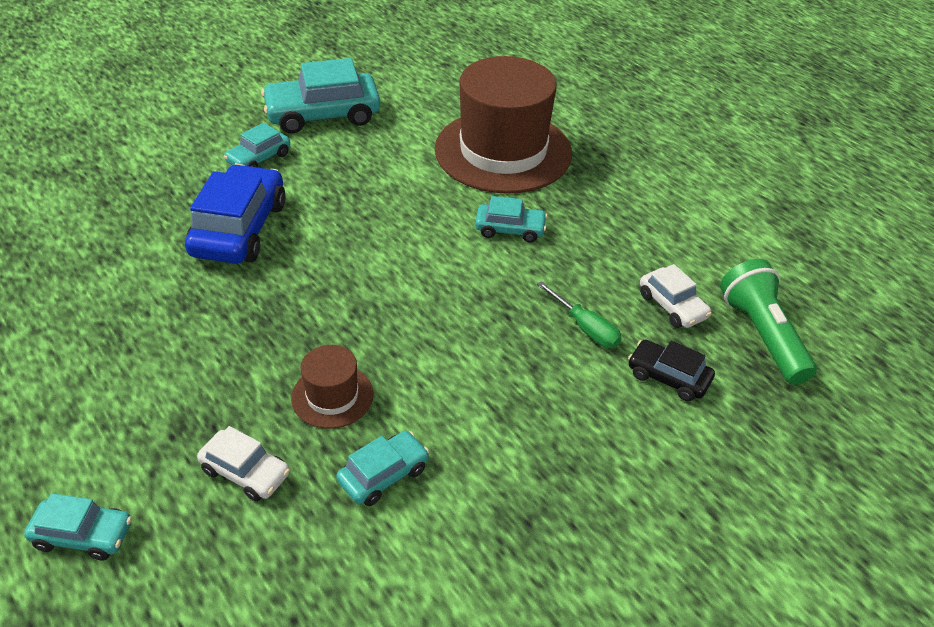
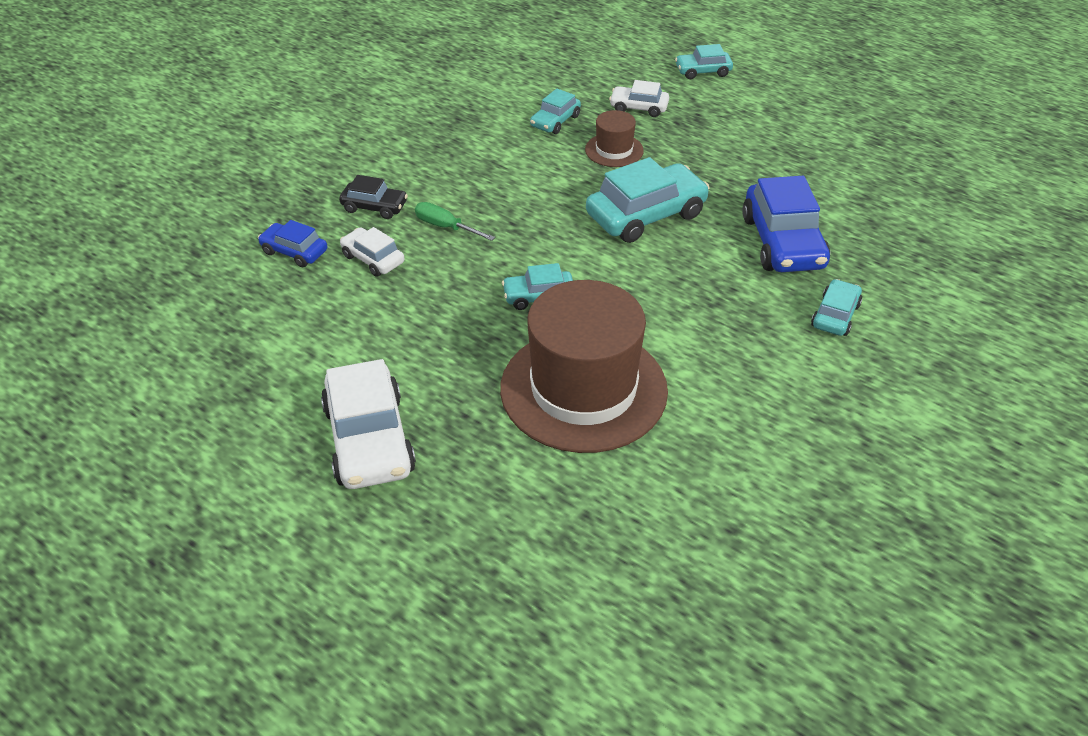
camera: 165 degrees right, 0 degrees up
(323, 115) = (820, 390): turquoise car -> turquoise car (646, 215)
(680, 153) = (369, 440): none -> white car
(762, 335) = (294, 251): green flashlight -> blue car

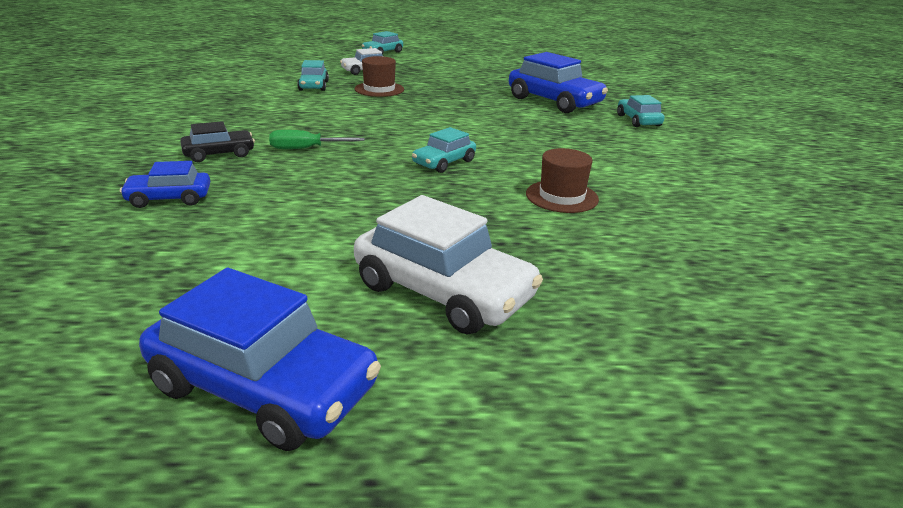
camera: 40 degrees left, 15 degrees down
(200, 454) = (263, 387): none -> blue car
(373, 259) = (263, 181): white car -> none
(583, 389) = (561, 196): brown hat -> brown hat, size x0.45
(646, 215) = (451, 110): turquoise car -> none

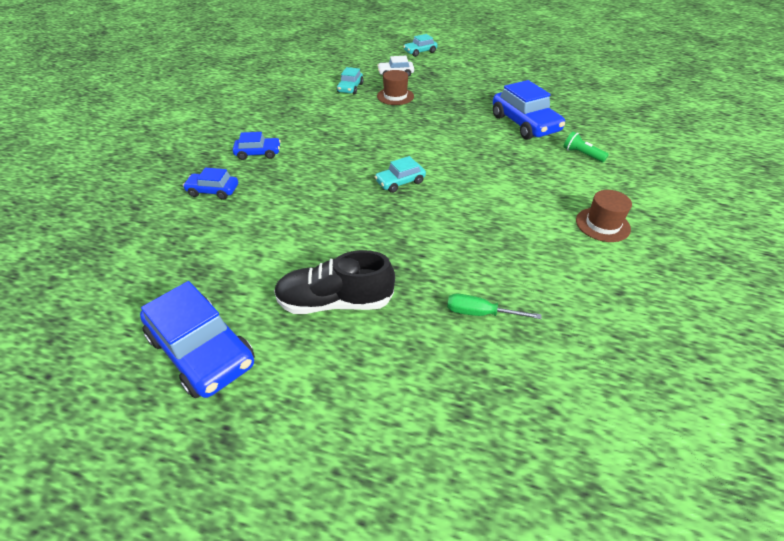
camera: 20 degrees right, 15 degrees up
(219, 154) = (258, 153): black car -> blue car
(305, 149) = (314, 155): green screwdriver -> green screwdriver (480, 313)
(443, 292) = (335, 302): white car -> black shoe
(561, 196) = (465, 230): brown hat -> brown hat (602, 224)
(638, 120) = (582, 154): turquoise car -> green flashlight

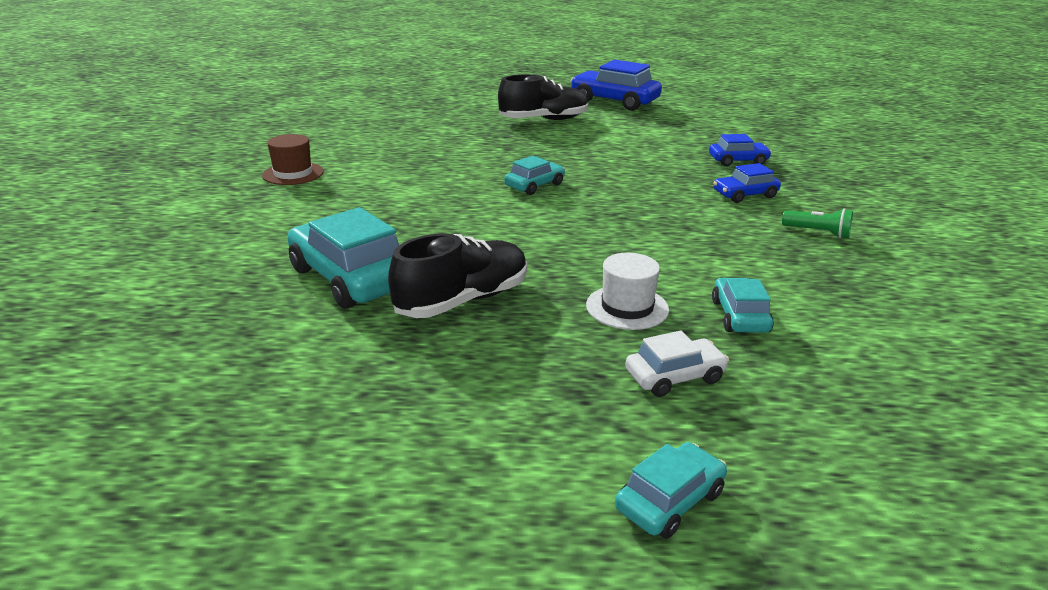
camera: 165 degrees right, 15 degrees down
(395, 96) = (627, 307): brown hat -> white hat
(468, 107) = (463, 300): none -> black shoe
(480, 313) = (429, 124): green screwdriver -> none
(524, 124) = (351, 278): blue car -> turquoise car
(582, 154) = (270, 239): green flashlight -> green flashlight (818, 232)

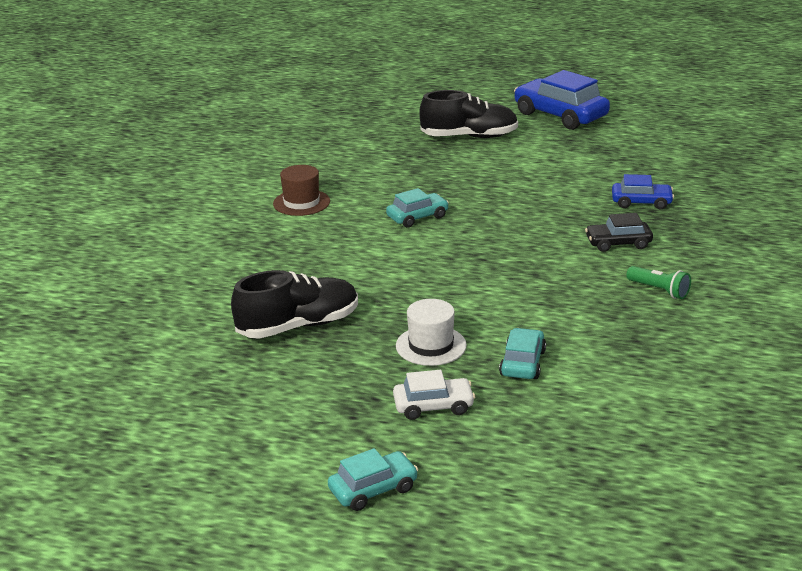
camera: 15 degrees right, 0 degrees up
(293, 174) = (202, 188): brown hat -> brown hat (301, 202)
(351, 278) = (217, 297): turquoise car -> none
(745, 195) = (618, 243): blue car -> black car

